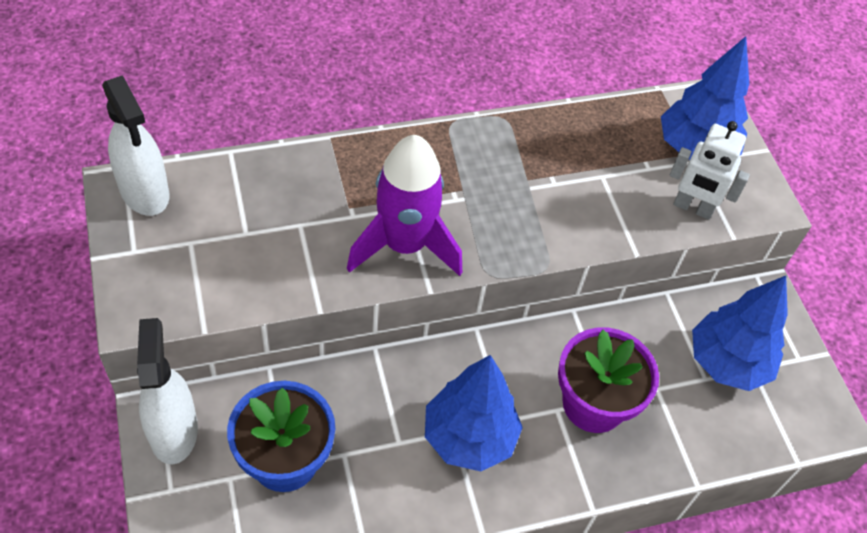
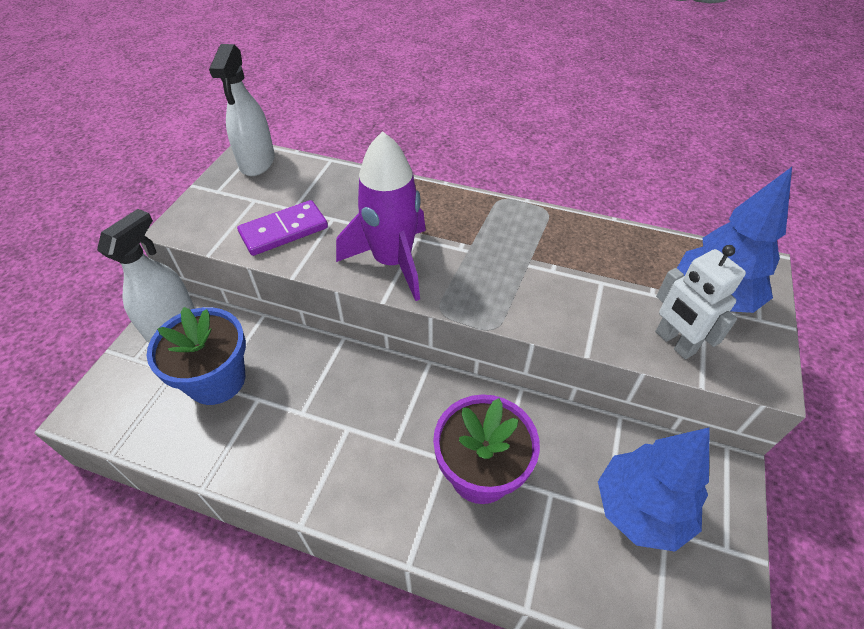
camera: 40 degrees right, 5 degrees down
(261, 264) = (284, 230): none -> purple domino
(469, 437) = (356, 439): blue tree -> none

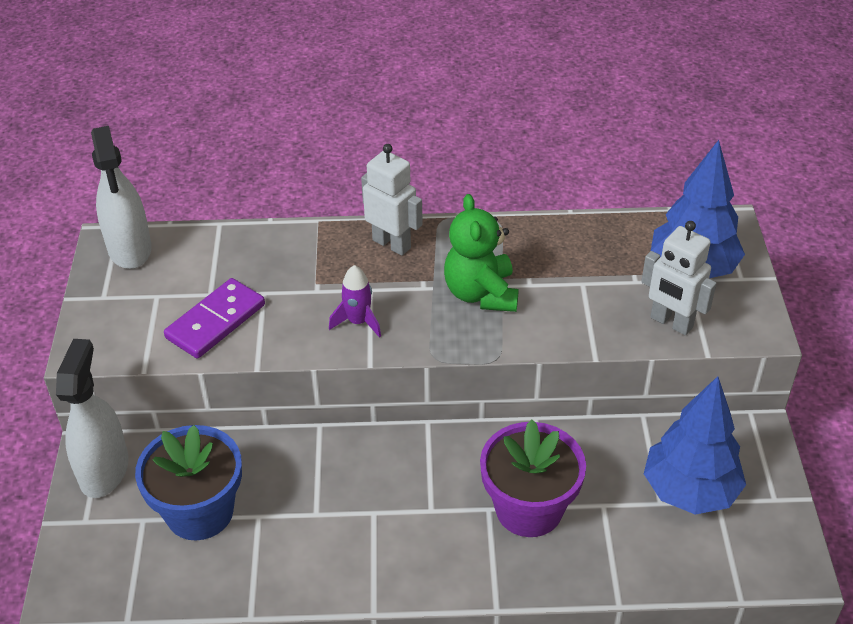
camera: 20 degrees left, 5 degrees down
(392, 262) = (358, 322): purple rocket -> purple rocket, size x0.47
(451, 207) = (392, 244): none -> white robot
(506, 267) = (481, 294): none -> green teddy bear

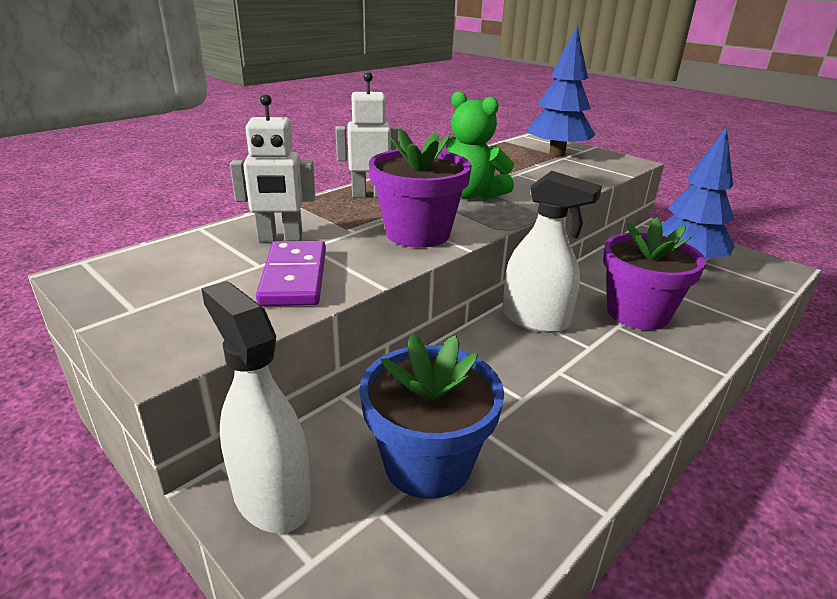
camera: 45 degrees left, 15 degrees down
(130, 249) = (120, 269): white spray bottle -> white spray bottle (535, 320)
(358, 322) = (418, 233): purple rocket -> purple flower pot
(671, 323) = (591, 172): white robot -> white robot (280, 238)

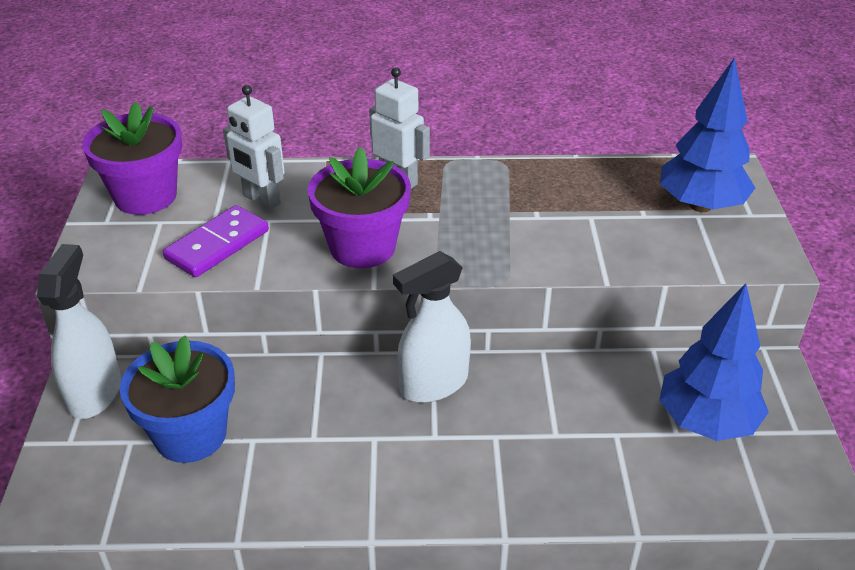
camera: 45 degrees right, 10 degrees up
(472, 195) = (488, 224): green teddy bear -> none
(535, 320) = (433, 384): white spray bottle -> white spray bottle turned 75 degrees clockwise
(637, 313) = (537, 437): purple flower pot -> purple flower pot (145, 196)

